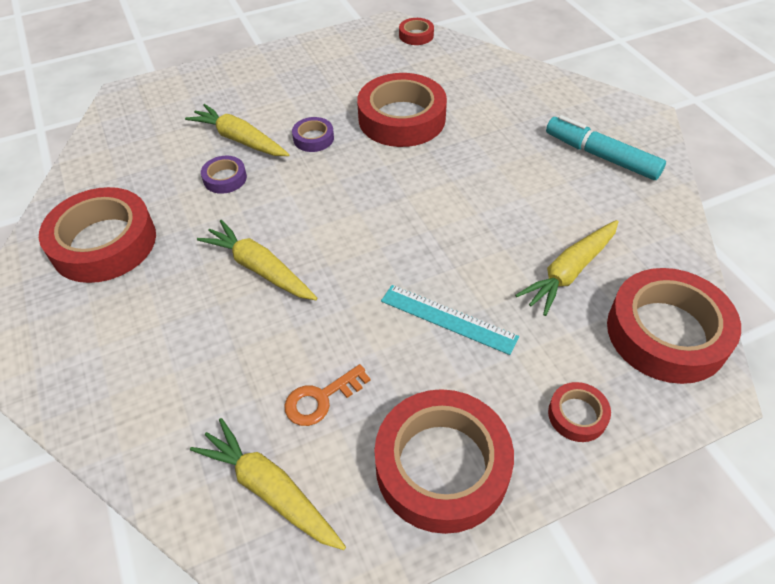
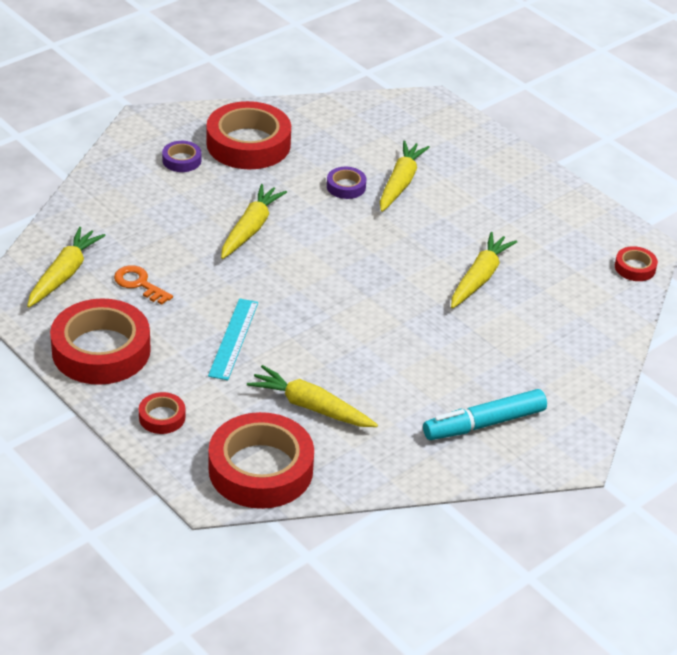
camera: 70 degrees right, 10 degrees down
(313, 138) = (422, 226): purple tape -> purple tape (181, 160)
(402, 118) = (479, 278): red tape -> yellow carrot
(601, 156) = (484, 424): turquoise marker -> turquoise marker turned 135 degrees counterclockwise

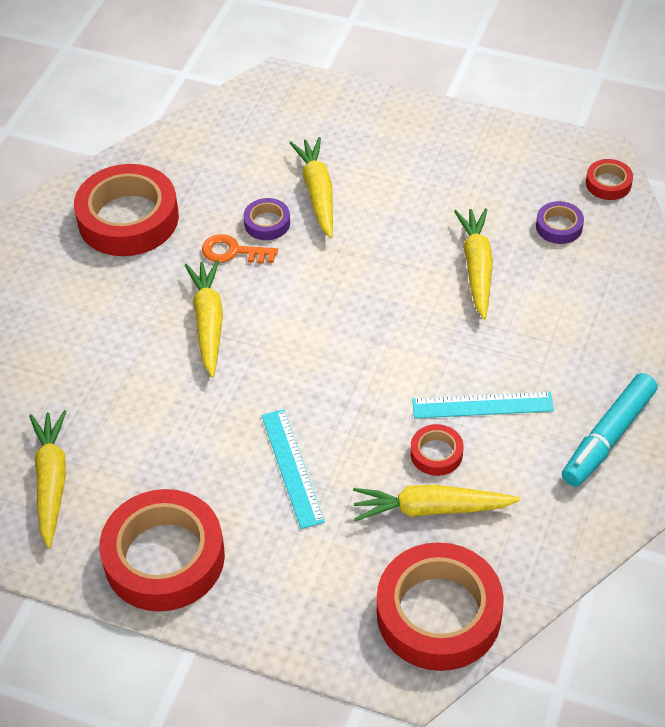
camera: 25 degrees left, 10 degrees up
(139, 284) = (142, 451): orange key -> orange key (233, 251)
(162, 417) = (291, 606): red tape -> red tape (436, 453)
(181, 160) = (72, 273): purple tape -> purple tape (559, 226)
(406, 363) = (482, 405): none -> turquoise ruler

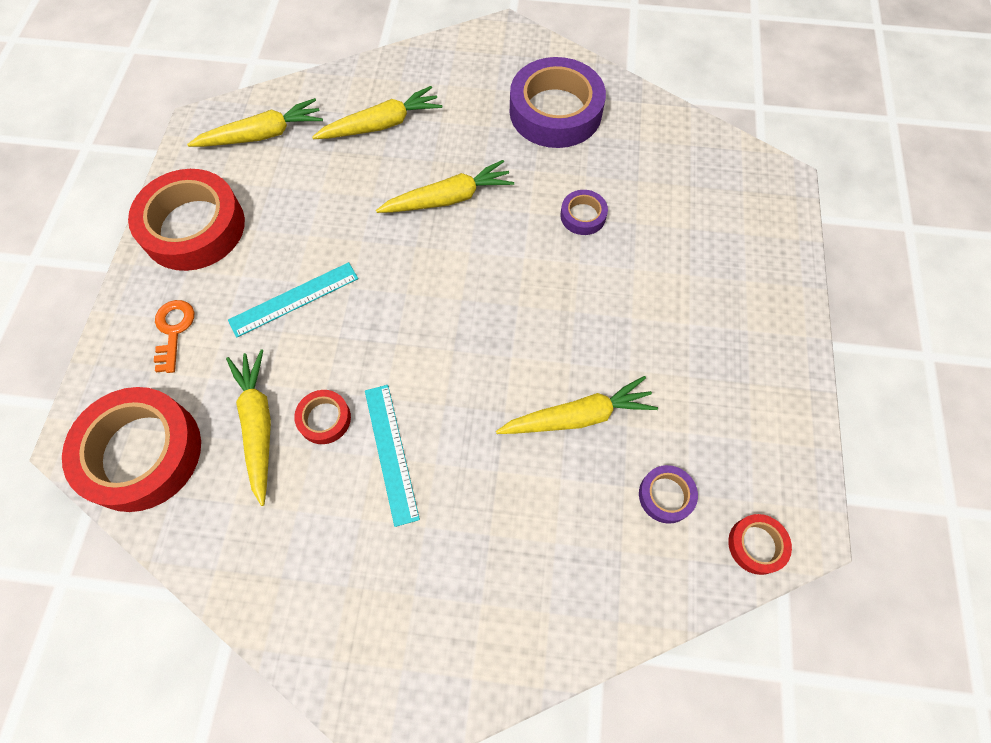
camera: 75 degrees right, 15 degrees up
(128, 219) = (555, 111): red tape -> purple tape
(233, 251) = (538, 197): orange key -> orange key (173, 330)
(317, 192) = (637, 249): yellow carrot -> yellow carrot (381, 124)
(608, 437) = (368, 592): turquoise marker -> none

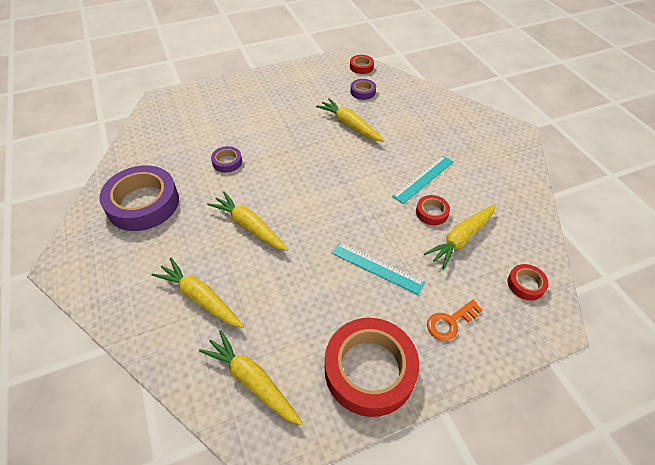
camera: 120 degrees left, 15 degrees down
(141, 453) = (525, 284): red tape -> red tape, size x0.46

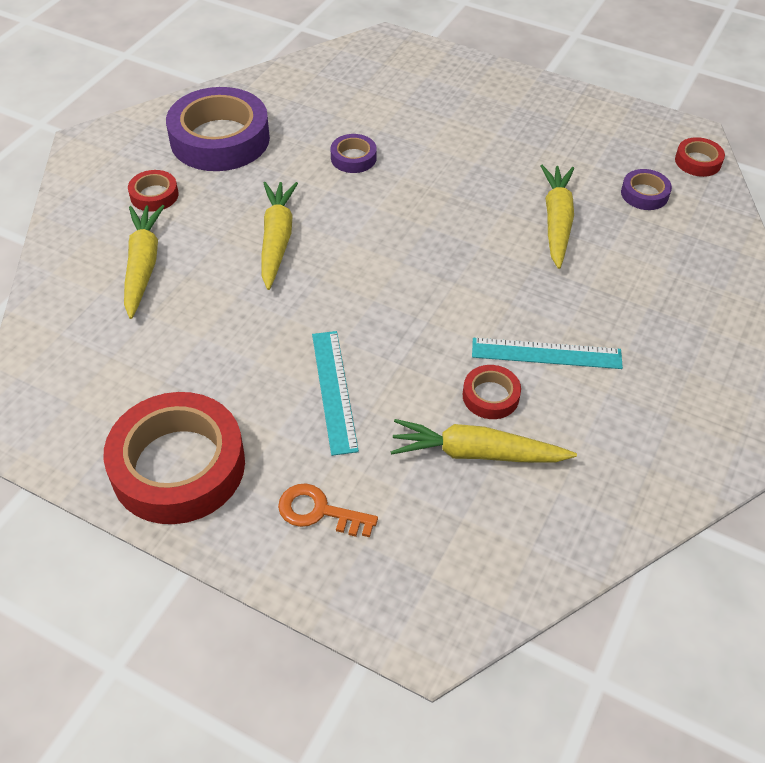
camera: 50 degrees right, 0 degrees up
(252, 381) = (80, 372): yellow carrot -> none
(525, 284) = (469, 570): red tape -> red tape (154, 195)

